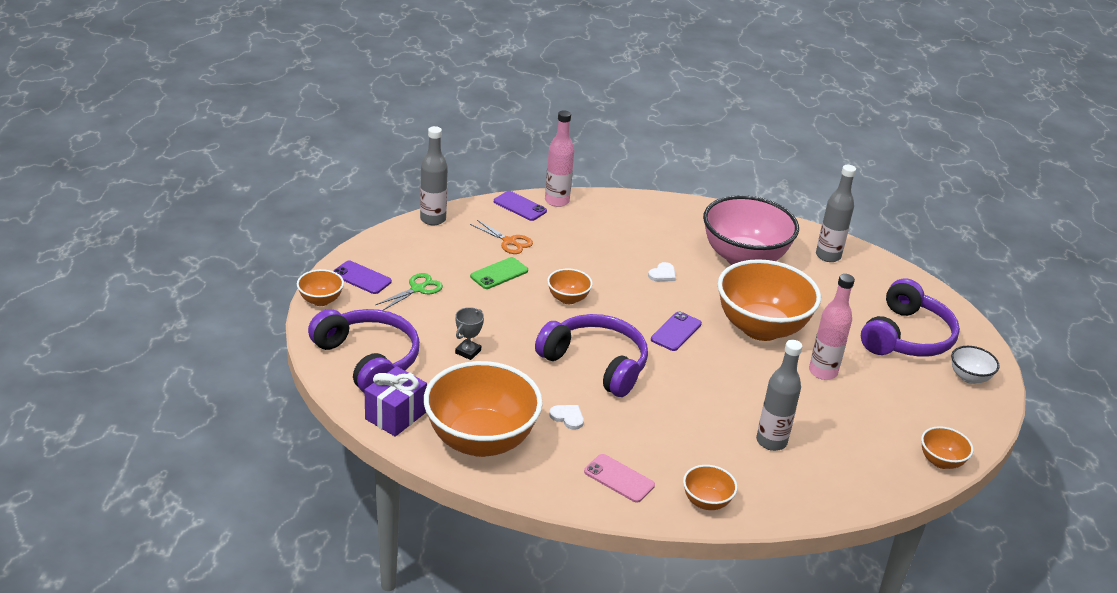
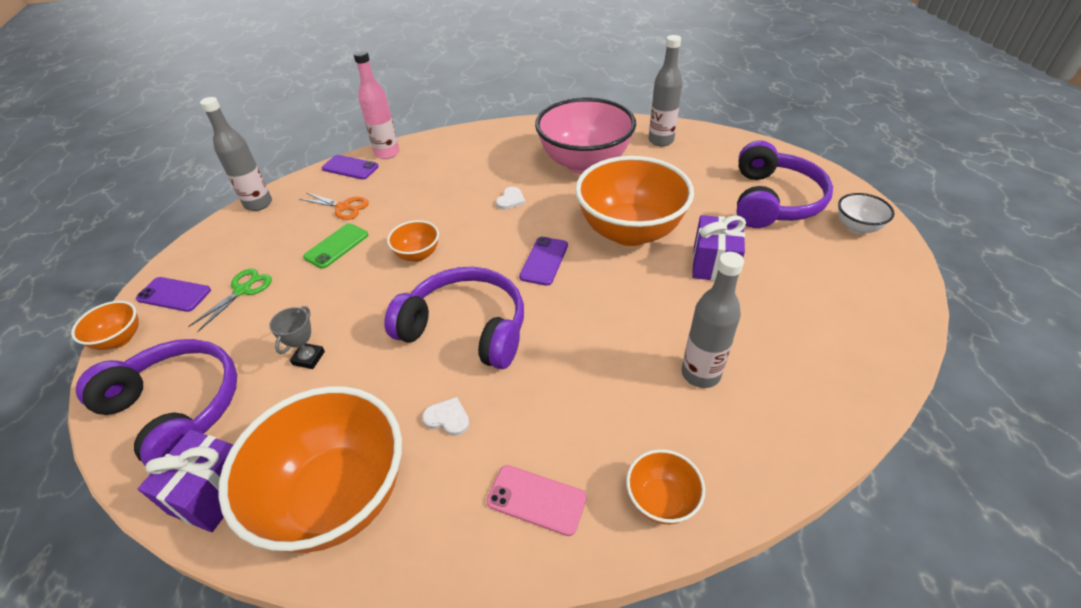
camera: 10 degrees left, 10 degrees up
(823, 372) = (714, 264): pink bottle -> purple gift
(941, 461) = (894, 339): orange bowl -> none

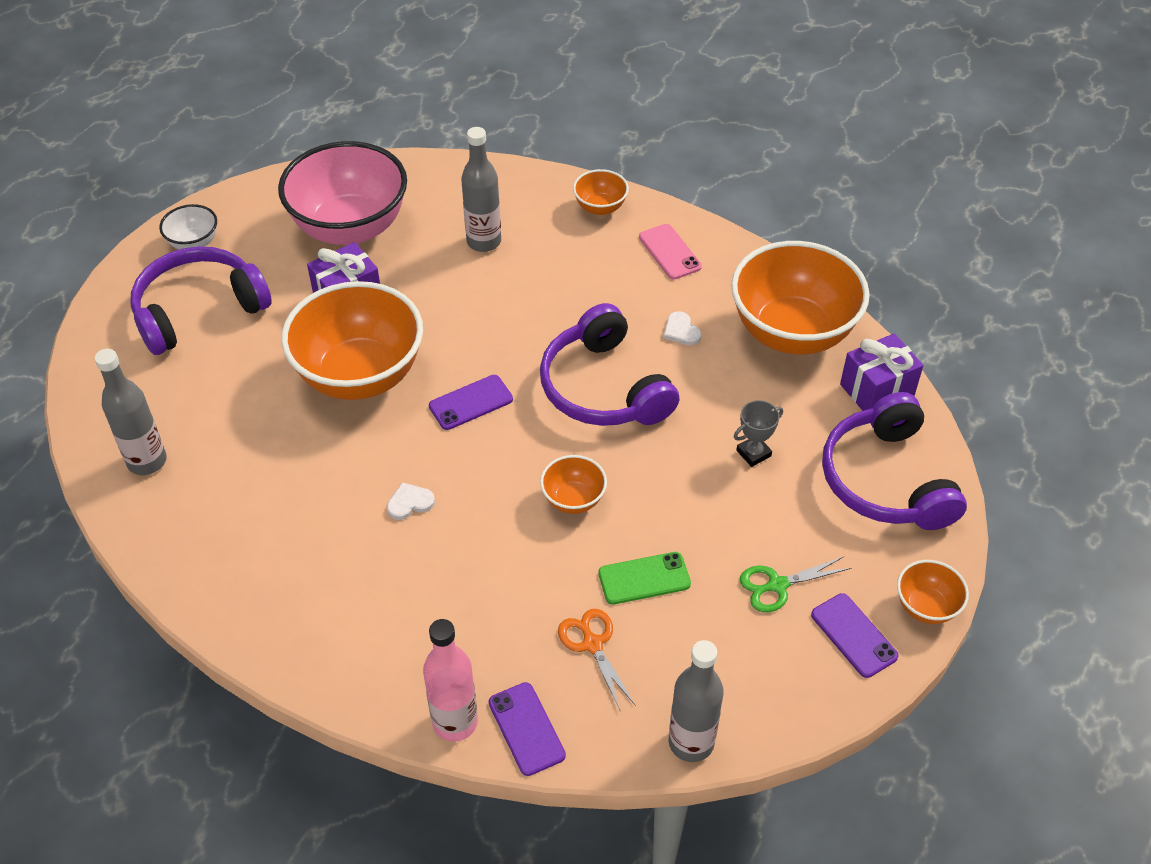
camera: 140 degrees left, 5 degrees up
(584, 163) = (269, 495): pink bowl -> pink bowl (350, 228)

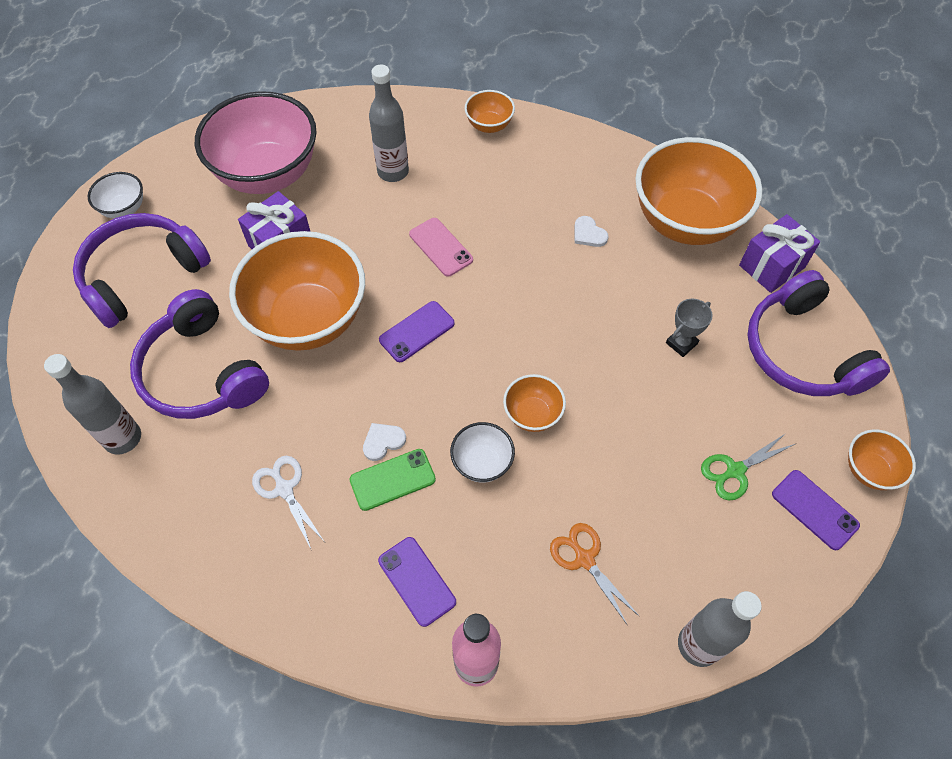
camera: 10 degrees left, 10 degrees up
(298, 532) = (284, 489): none -> white scissors
(508, 538) = (482, 463): none -> white bowl
(526, 729) = (544, 658): purple phone -> purple phone (416, 581)
(603, 388) = (533, 299): purple headphones -> purple headphones (202, 372)
(644, 578) = (615, 484): green phone -> green phone (392, 479)
(669, 252) = (560, 160): pink phone -> pink phone (441, 247)

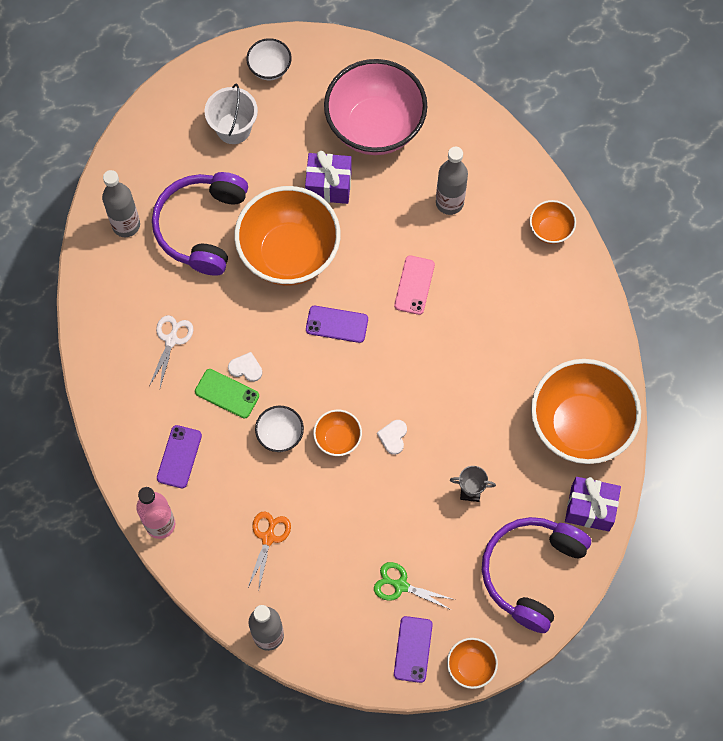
camera: 50 degrees right, 10 degrees up
(142, 275) = (233, 128): purple headphones -> white bucket
(588, 234) = (510, 369): white heart -> white heart (393, 437)

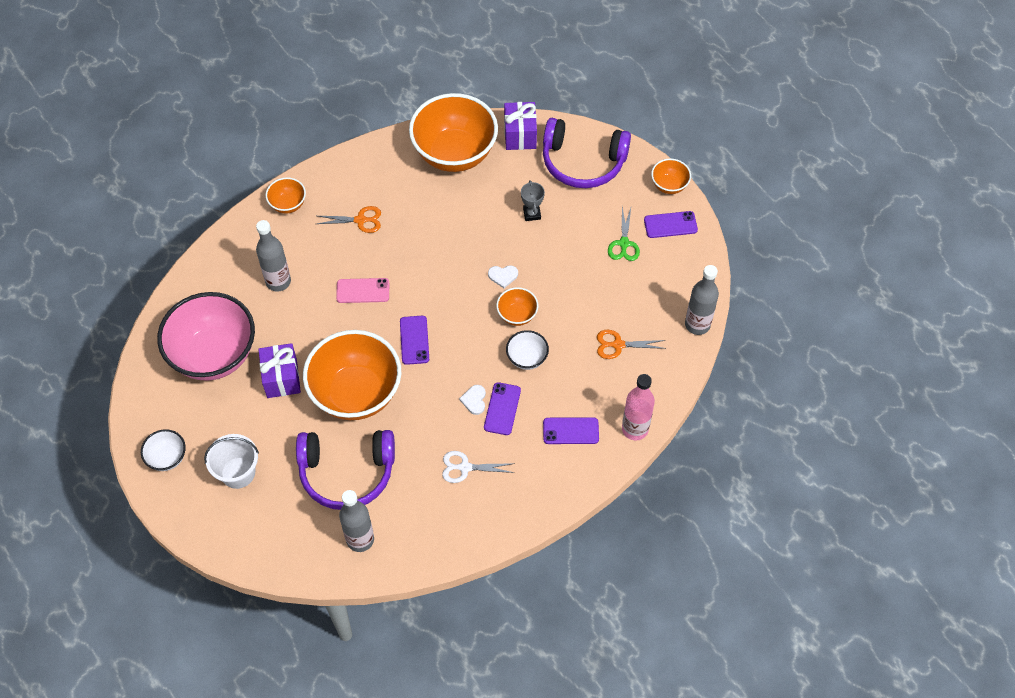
camera: 105 degrees left, 10 degrees down
(227, 393) = (502, 409): green phone -> purple phone
(509, 301) = (360, 220): none -> orange scissors

